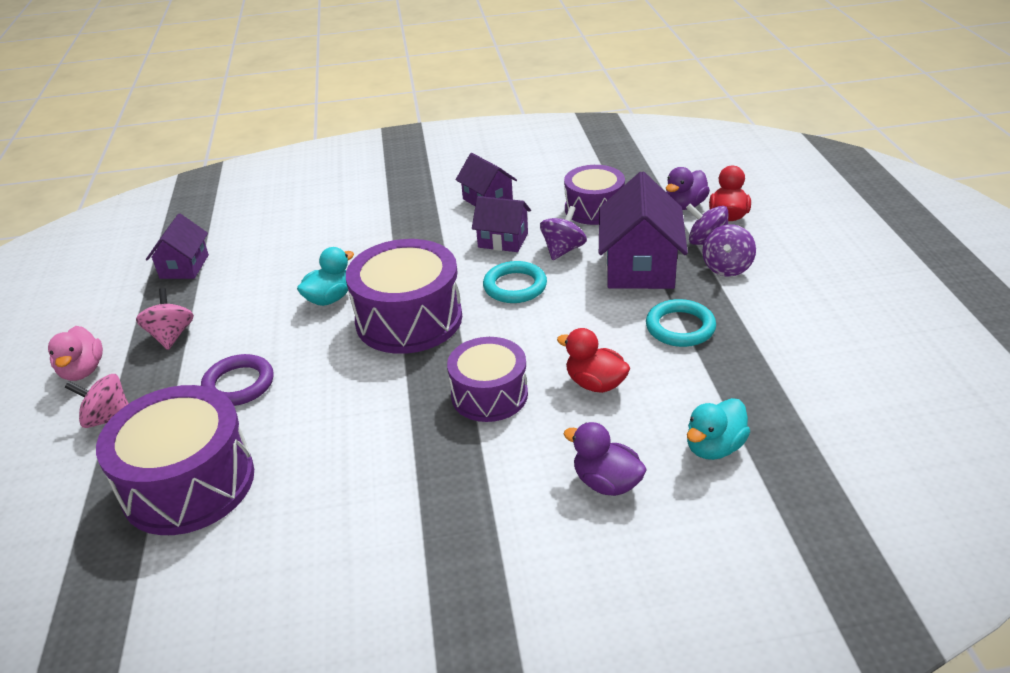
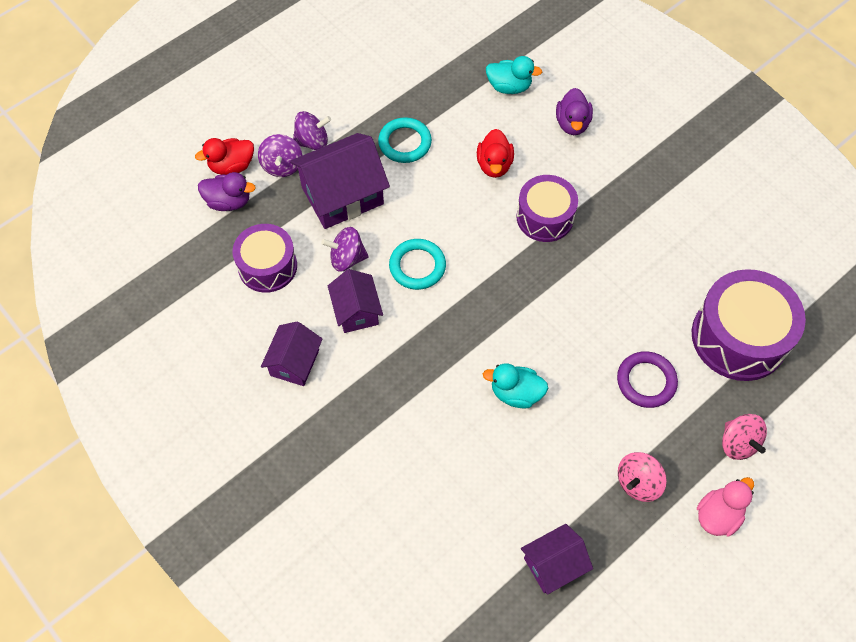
camera: 125 degrees left, 25 degrees up
(409, 319) = (502, 315): purple drum -> none

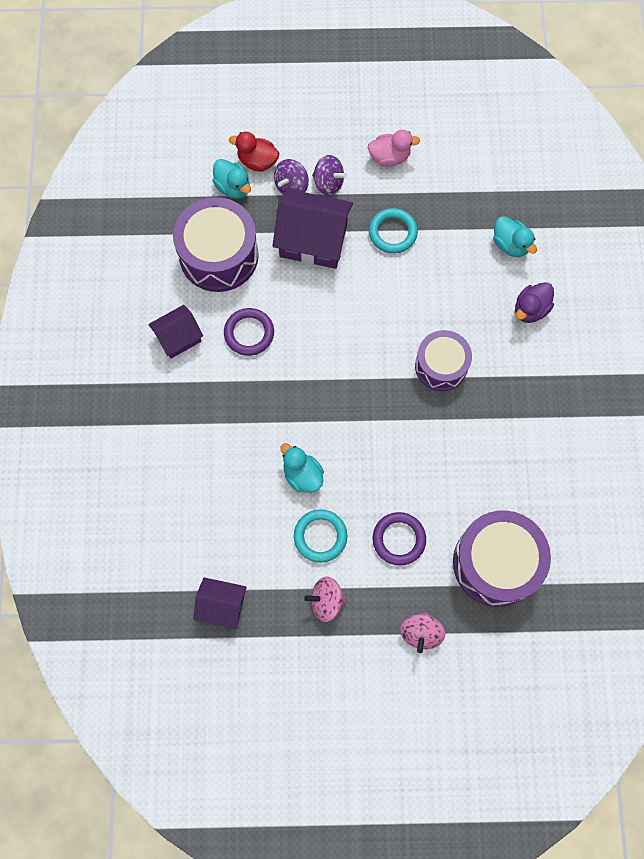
camera: 40 degrees right, 10 degrees up
(229, 201) = (233, 187): purple duck -> turquoise duck
(267, 266) = (219, 255): purple drum -> purple drum, size x1.55
(347, 258) = (276, 290): purple spinning top -> none
(356, 311) = (249, 333): purple house -> purple ring
(417, 266) = (318, 333): turquoise ring -> turquoise ring (320, 536)
(494, 165) = (441, 298): red duck -> none
(718, 515) = (359, 667): pink duck -> pink duck (389, 157)

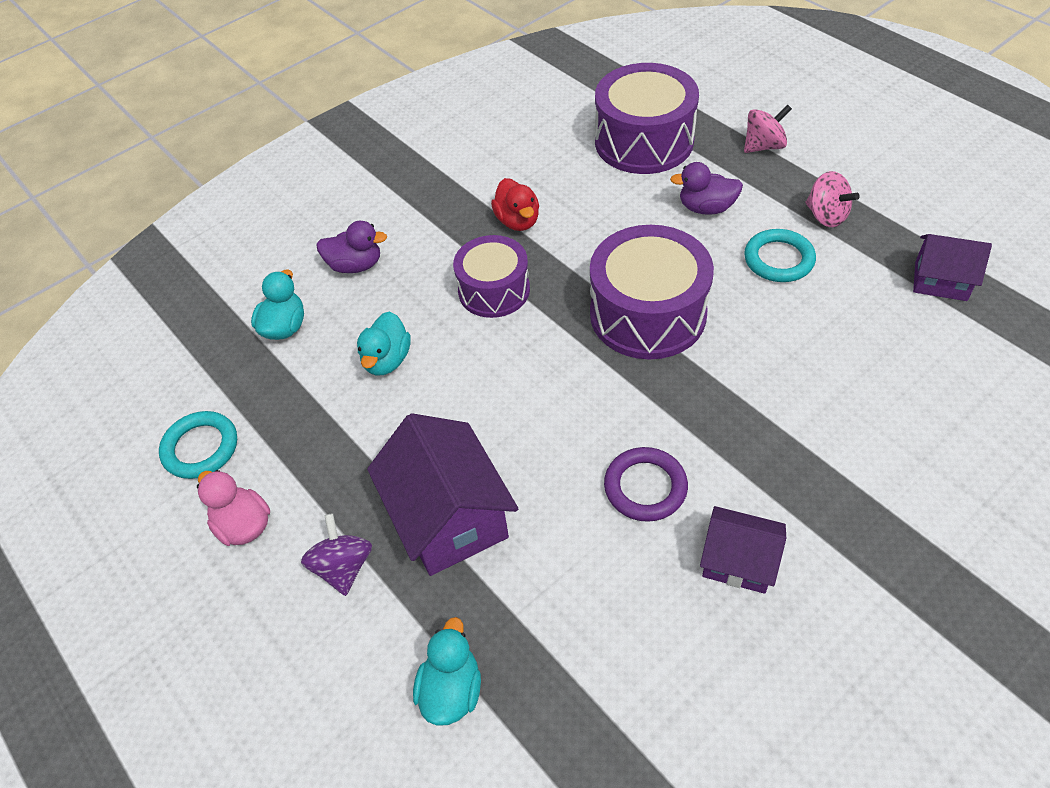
camera: 125 degrees left, 20 degrees down
(219, 255) = (576, 614): purple drum -> purple drum (647, 314)
(222, 605) = (940, 281): purple house -> purple house turned 45 degrees counterclockwise
(257, 161) = (378, 693): red duck -> red duck (518, 221)
(291, 187) = (386, 609): purple spinning top -> none
(302, 475) = (740, 315): turquoise duck -> turquoise duck (387, 360)
(392, 233) = (362, 442): turquoise ring -> turquoise ring (200, 448)
(399, 539) = (706, 208): purple ring -> purple duck

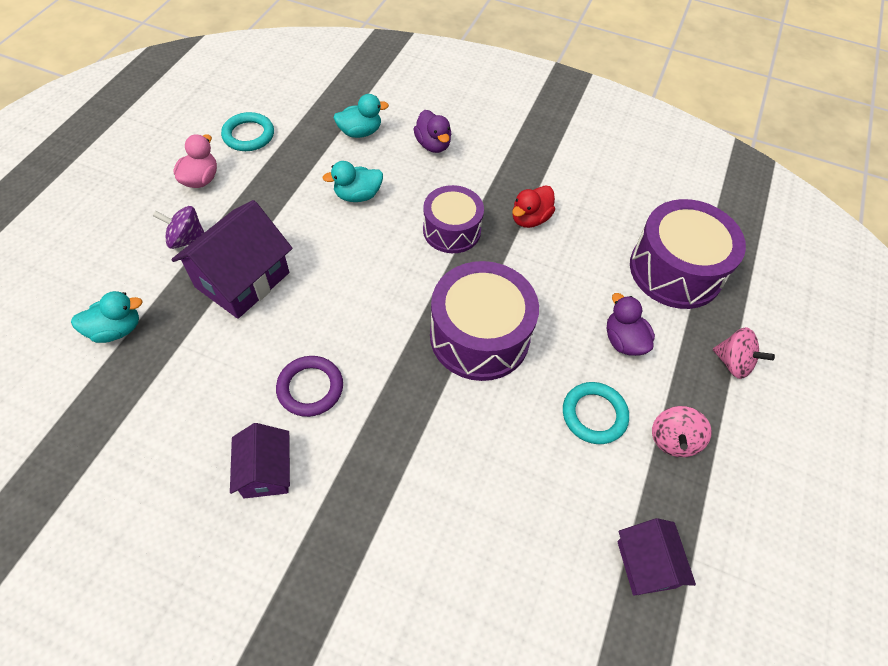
camera: 55 degrees right, 5 degrees up
(343, 567) = (187, 240): purple spinning top -> purple spinning top turned 135 degrees counterclockwise

